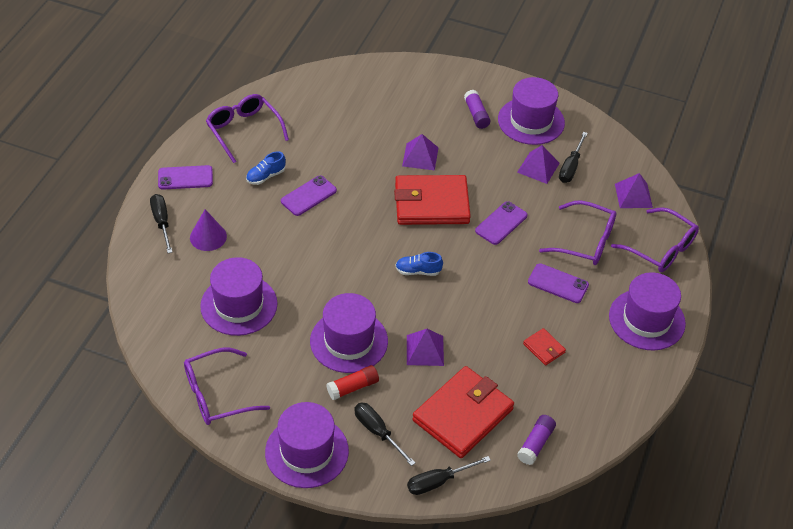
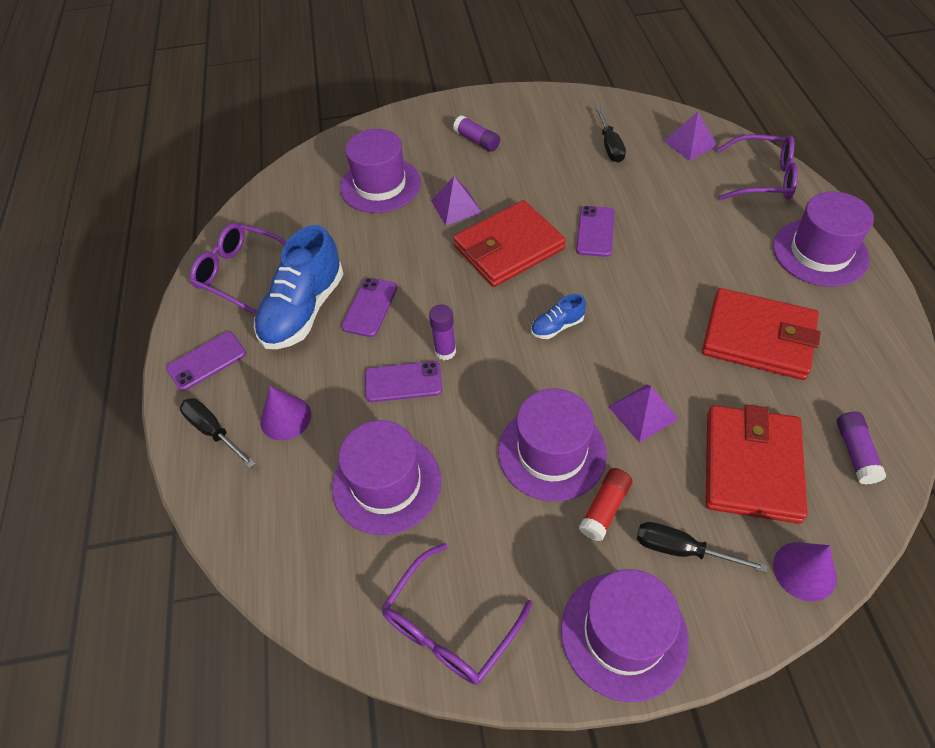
camera: 25 degrees left, 5 degrees up
(266, 176) = (303, 310): blue shoe -> blue shoe, size x2.19
(334, 248) = (445, 351): none -> purple glue stick
(438, 482) = (804, 571): black screwdriver -> purple cone
(531, 121) = (534, 122): purple hat -> purple hat (380, 185)
(538, 167) = (580, 161): purple pyramid -> none
(544, 348) = (758, 338): red wallet -> red wallet, size x2.30
(558, 283) = (705, 262): purple phone -> purple phone (403, 382)
(586, 241) = (690, 207): purple glasses -> none

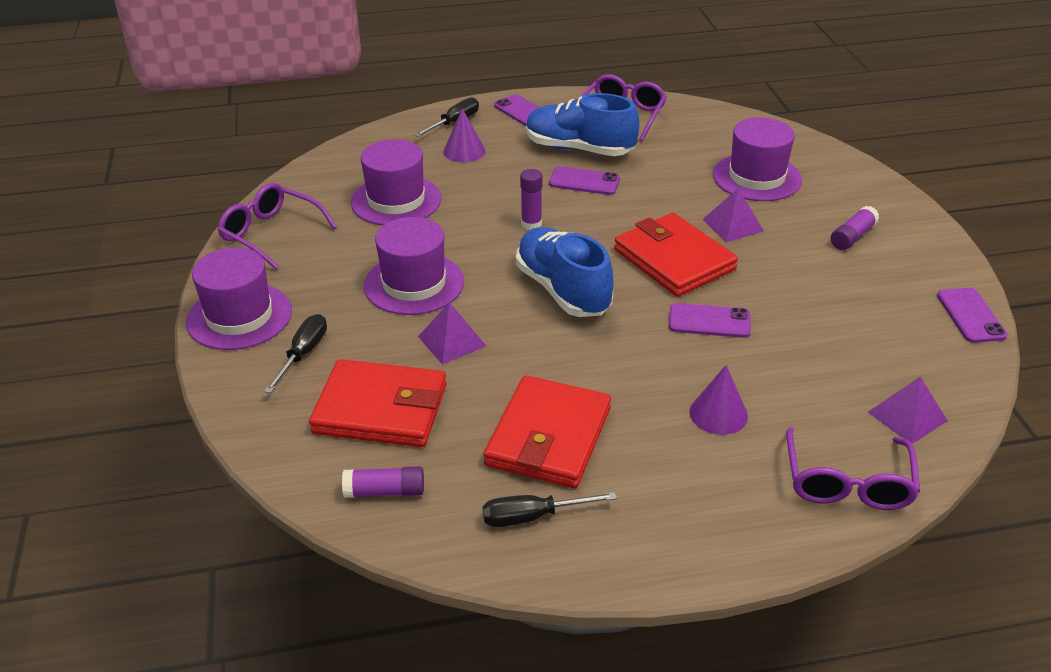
camera: 85 degrees right, 15 degrees down
(403, 382) = (497, 203): purple phone -> purple phone (971, 315)
(557, 326) = (563, 290): blue shoe -> blue shoe, size x2.19
(605, 509) = (352, 312): red glue stick -> none
(610, 146) = (877, 341): black screwdriver -> black screwdriver (532, 517)
(804, 571) = (264, 429): purple cone -> purple cone (718, 414)
(820, 252) = (700, 519): purple hat -> none

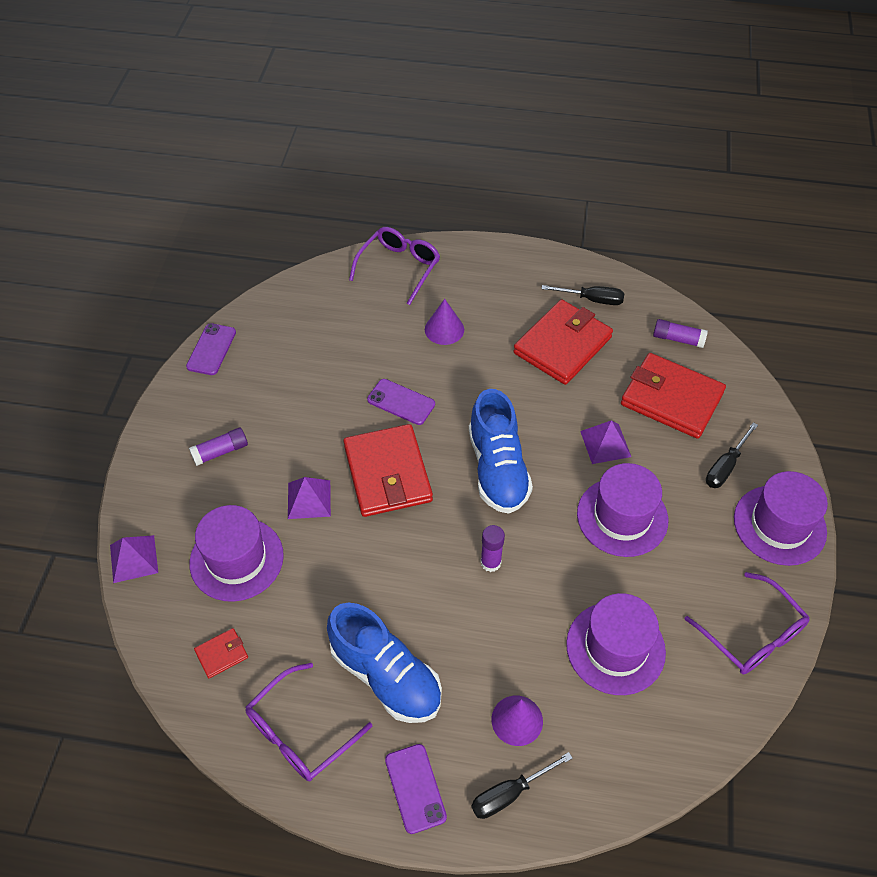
camera: 160 degrees left, 15 degrees up
(584, 181) = (409, 612): purple phone -> none
(713, 132) = (221, 654): none -> red wallet
(907, 416) = (328, 294): purple pyramid -> purple pyramid (133, 558)

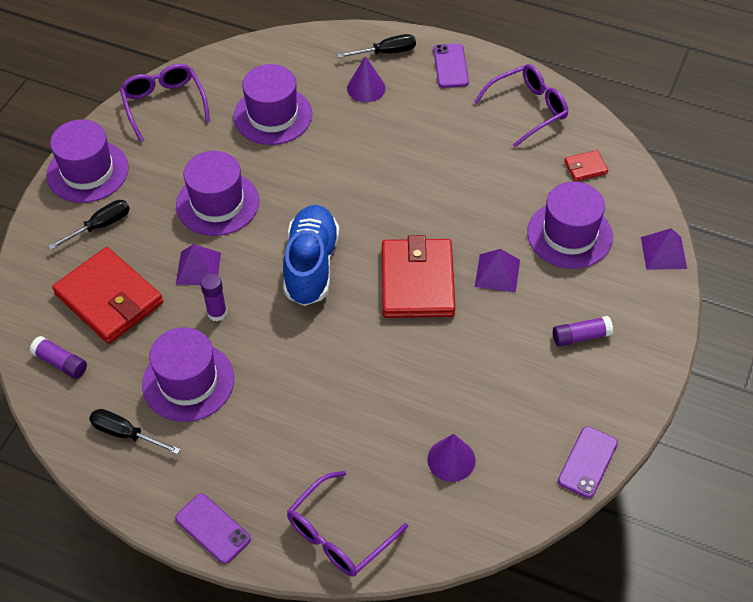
camera: 165 degrees left, 0 degrees up
(386, 676) = (456, 130): blue shoe -> none
(401, 402) = (385, 352): purple phone -> purple phone (213, 528)
(444, 329) = (311, 431): purple cone -> purple cone (451, 460)
(490, 562) = (347, 190): purple glue stick -> purple glue stick (217, 313)
(562, 345) = (188, 382): red wallet -> purple hat

